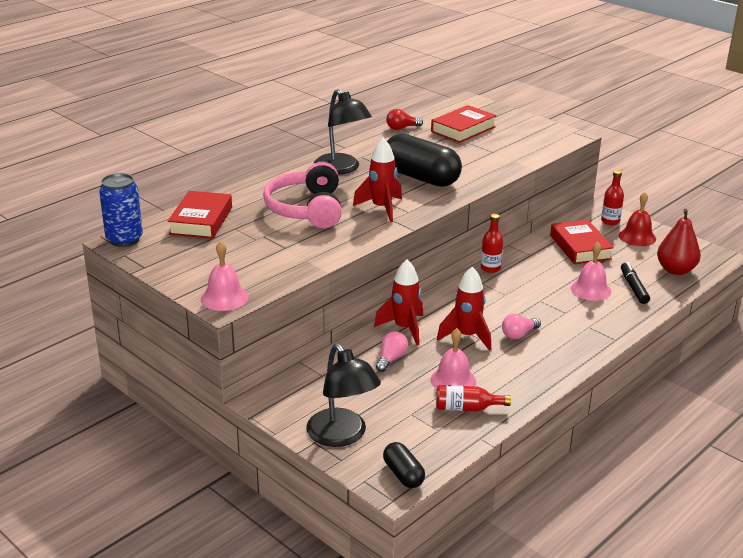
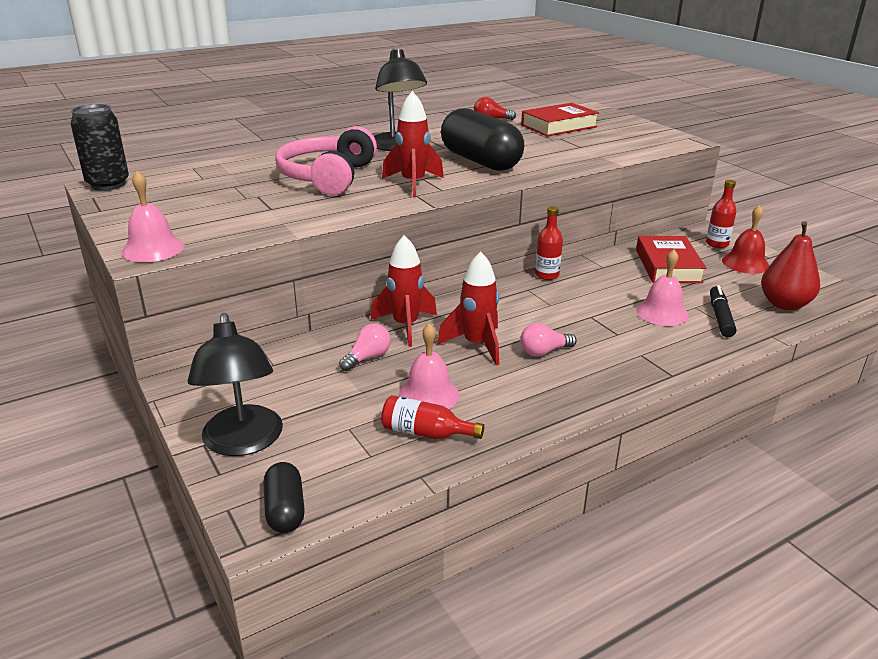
camera: 15 degrees right, 0 degrees up
(124, 240) = (108, 184): blue can -> black can
(201, 221) = (205, 176): red book -> none

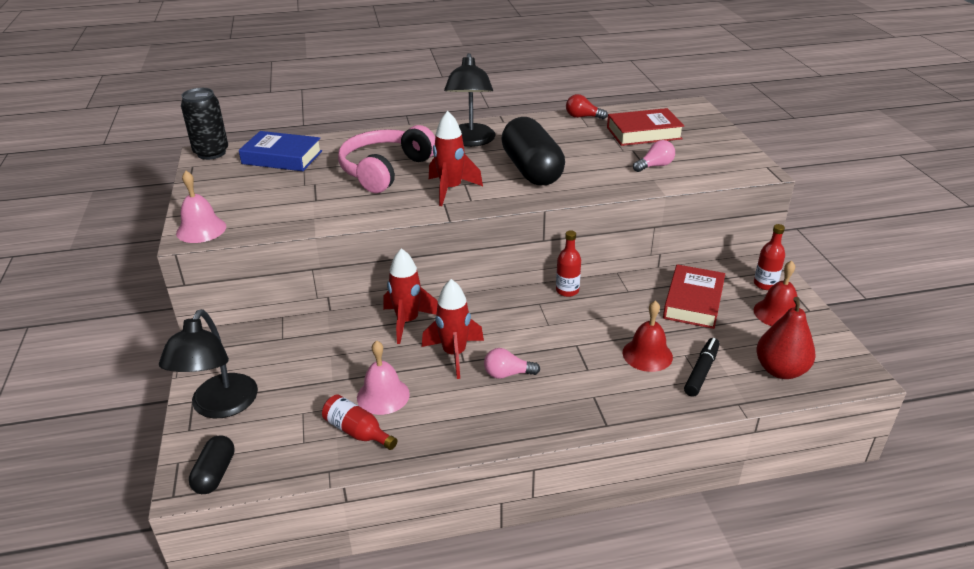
camera: 20 degrees right, 5 degrees up
(199, 179) = (282, 157): none -> blue book
(368, 358) = (357, 348): pink light bulb -> pink light bulb (655, 166)
(662, 312) = (647, 354): pink bell -> red bell

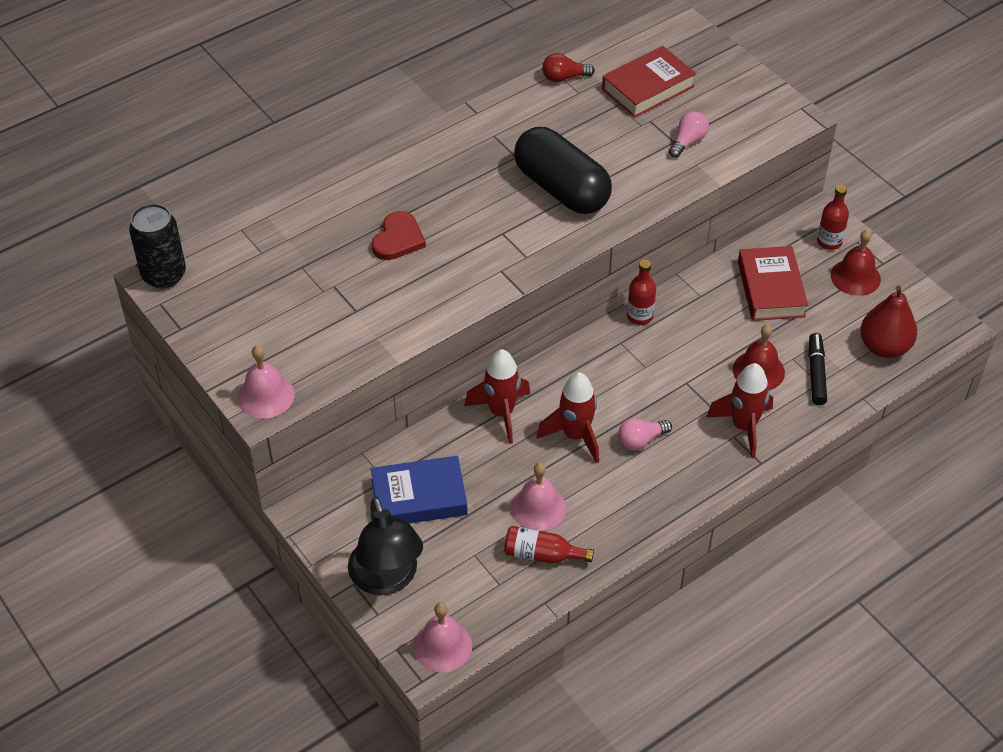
camera: 25 degrees left, 15 degrees up
(215, 474) = (442, 646): black capsule -> pink bell
(282, 157) = (259, 256): blue book -> blue book (419, 497)
(385, 170) = (398, 239): pink headphones -> red heart
(451, 189) = (494, 247): red rocket -> red rocket (743, 427)
(470, 141) = (462, 160): black lamp -> none

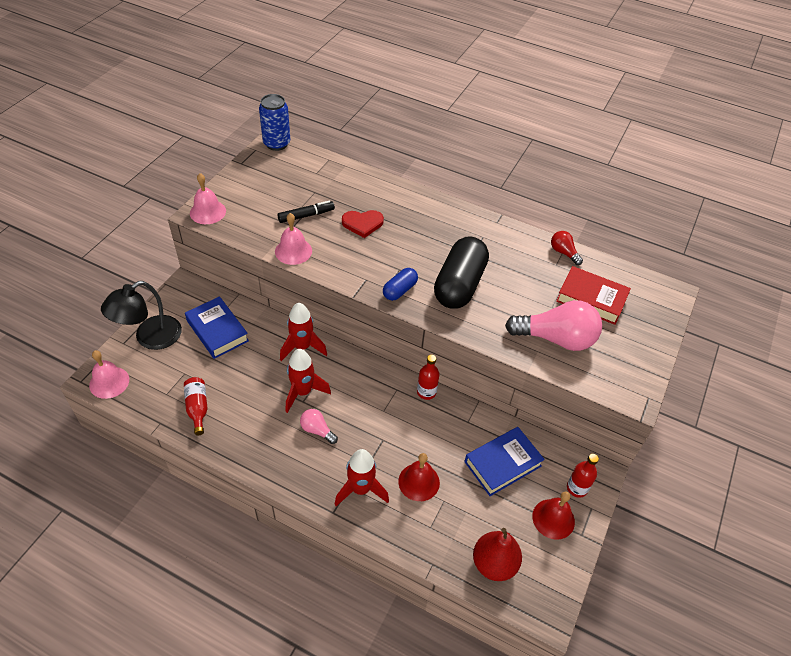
camera: 60 degrees right, 0 degrees up
(164, 275) = (276, 144): black can -> blue can
(538, 245) = (399, 290): none -> blue capsule
(538, 507) = (234, 393): pink bell -> pink bell (293, 251)
(688, 142) = (556, 338): pink light bulb -> pink light bulb, size x2.06
(770, 289) = (502, 464): red book -> blue book
(816, 373) = (438, 522): black marker -> black marker (306, 215)

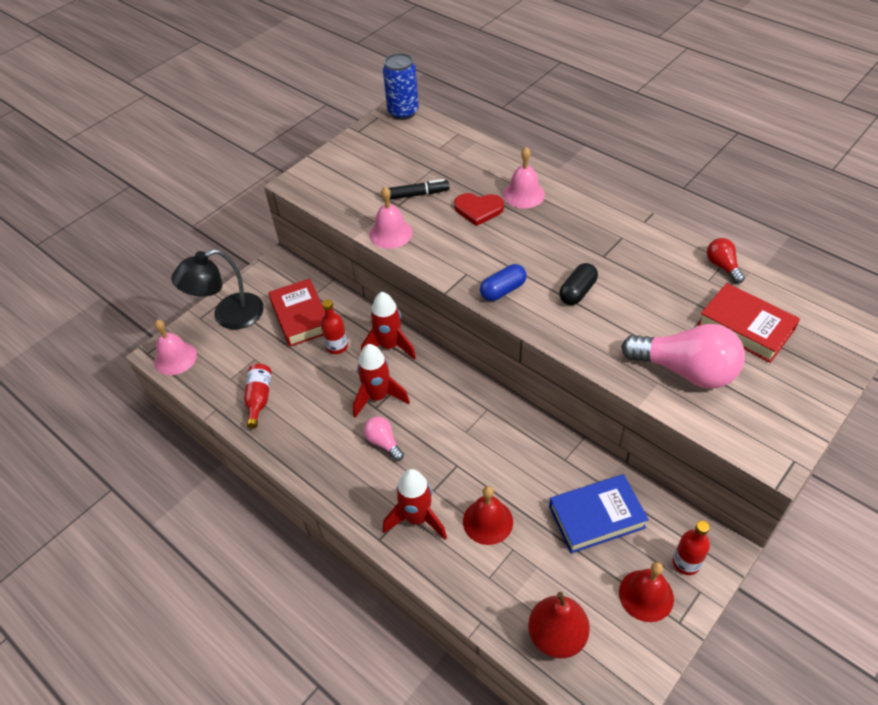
camera: 20 degrees right, 0 degrees up
(207, 212) = (308, 181): pink bell -> pink bell (524, 194)
(217, 331) = (301, 317): blue book -> red book
(426, 392) = (522, 417): red bottle -> red bottle (337, 346)
(459, 285) = (577, 292): black capsule -> black capsule, size x0.50

